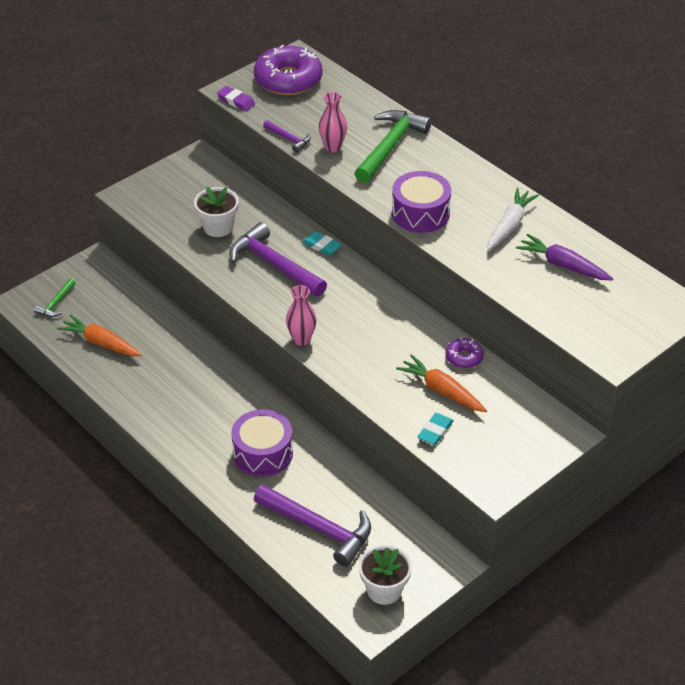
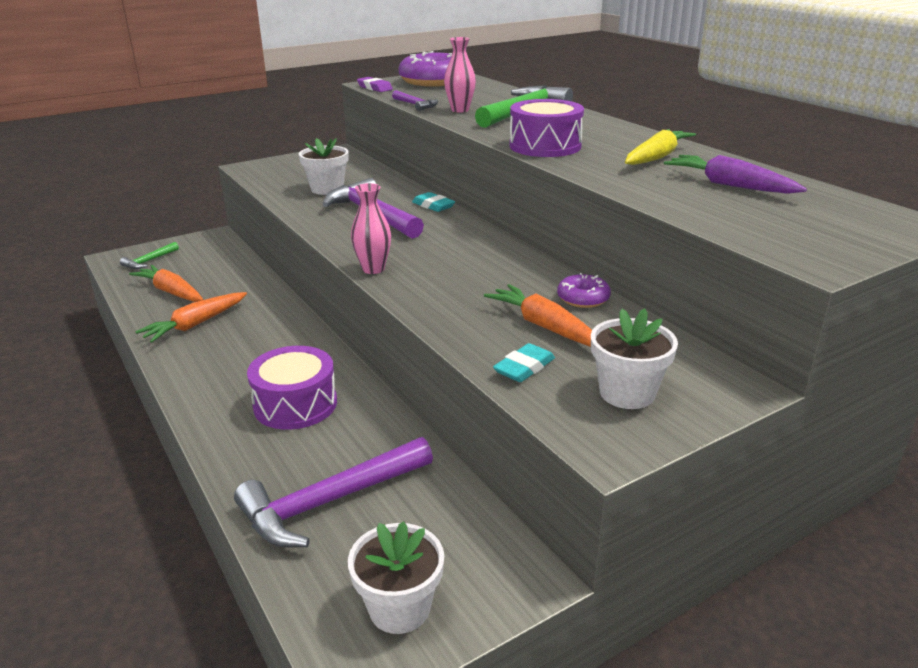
camera: 10 degrees right, 15 degrees down
(144, 380) = (195, 324): none -> orange carrot
(319, 528) = (330, 501): purple hammer -> purple hammer turned 105 degrees clockwise
(501, 446) = (627, 393): none -> white flower pot
(509, 225) = (656, 157): white carrot -> yellow carrot

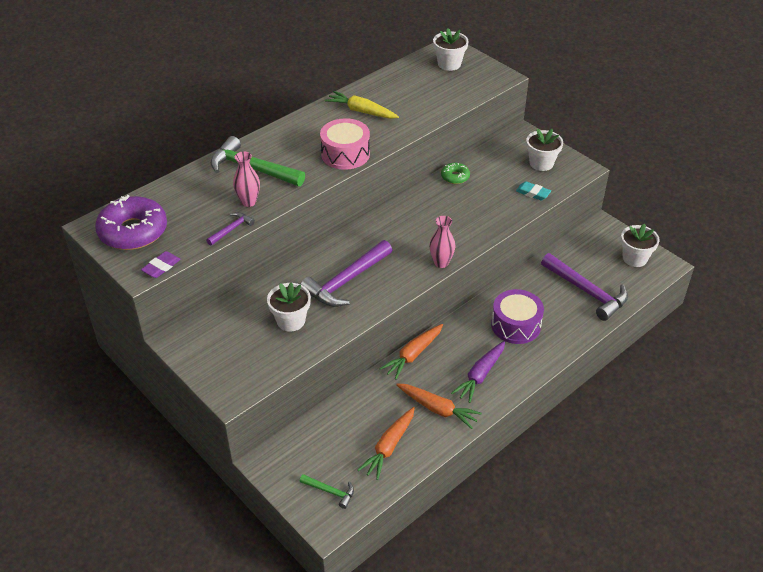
camera: 100 degrees left, 15 degrees up
(433, 206) = (322, 252): turquoise eraser -> none
(544, 326) = (491, 189): orange carrot -> orange carrot (413, 355)
(545, 146) = (345, 154): purple drum -> pink drum
(583, 298) = (455, 177): purple donut -> green donut
(729, 185) = (407, 90): purple carrot -> purple carrot (480, 376)
(844, 220) = (449, 64): none -> white flower pot

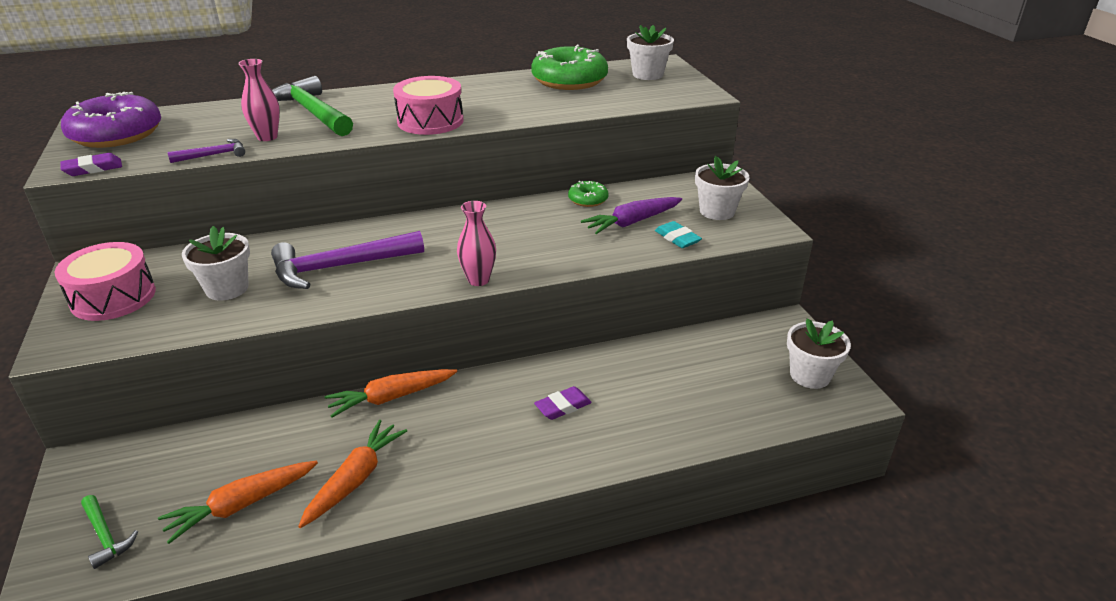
camera: 25 degrees right, 10 degrees down
(223, 352) = (113, 297): none -> pink drum
(361, 111) = (495, 92): yellow carrot -> none
(401, 84) = (569, 80): none -> green donut
(438, 409) = (355, 479): orange carrot -> orange carrot turned 120 degrees counterclockwise
(480, 376) = (454, 455): purple carrot -> purple carrot (632, 222)
(516, 325) = (563, 406): purple drum -> purple eraser
(587, 292) = (703, 396): purple hammer -> none

